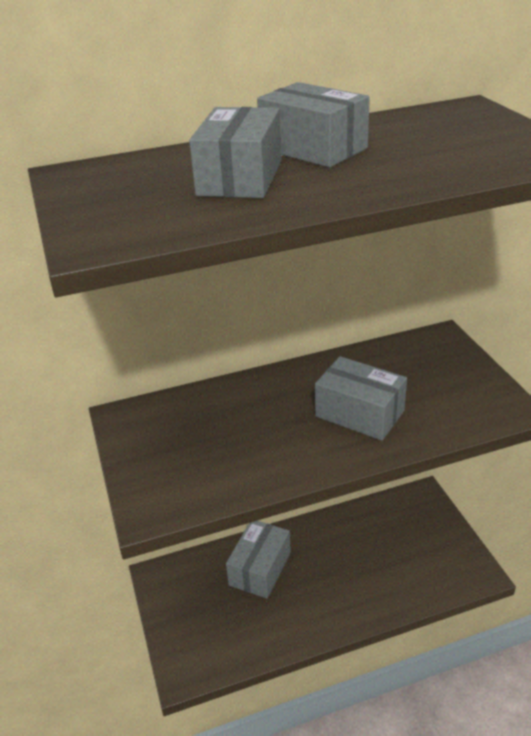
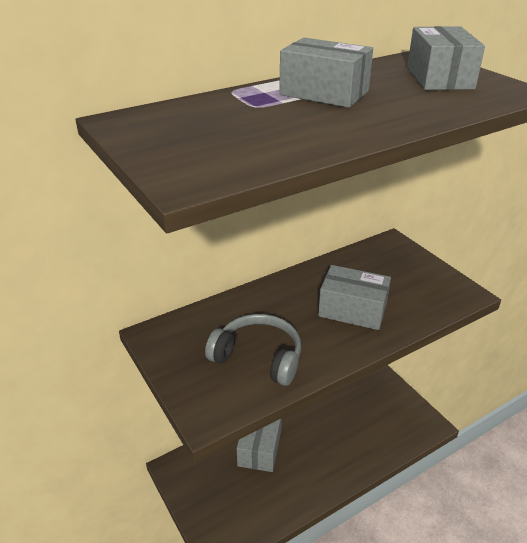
camera: 15 degrees left, 0 degrees up
(228, 455) = (258, 357): none -> grey headphones
(240, 178) = (279, 119): grey box -> grey box (439, 78)

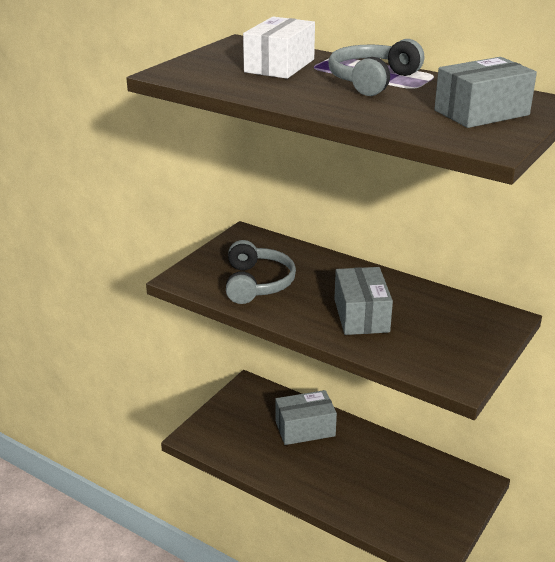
camera: 65 degrees right, 5 degrees down
(233, 119) = (279, 66): none -> white box
(324, 93) = (372, 80): grey box -> grey headphones

